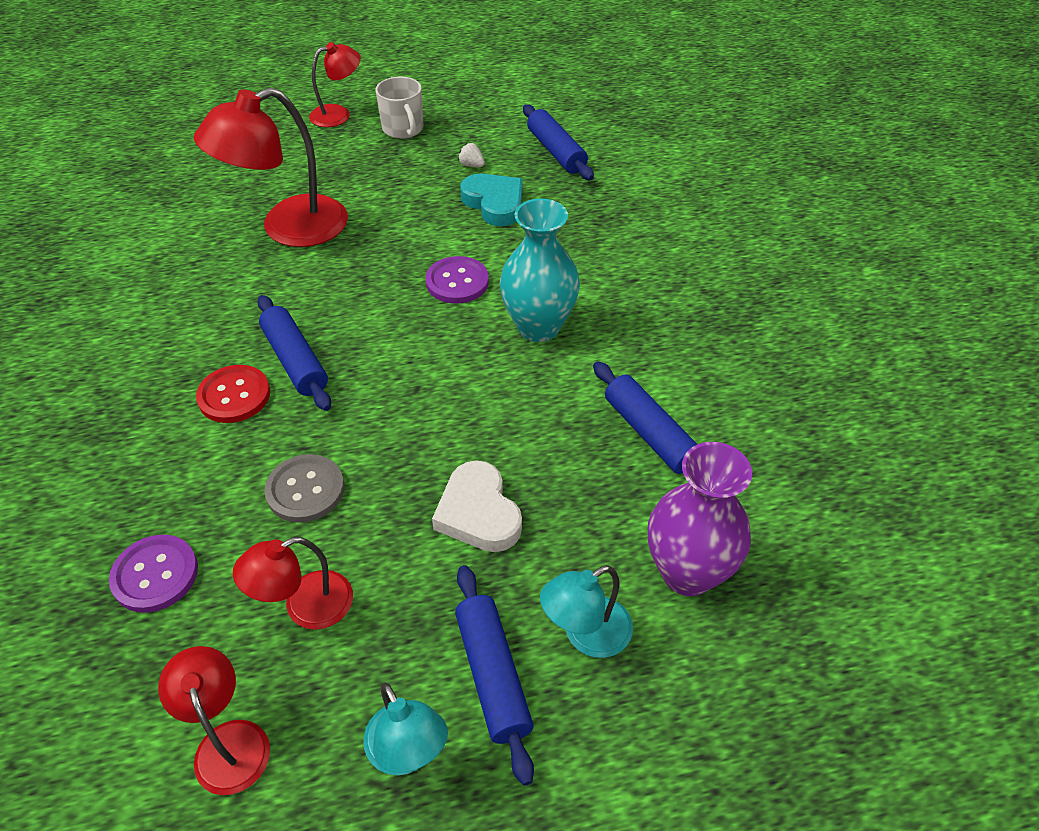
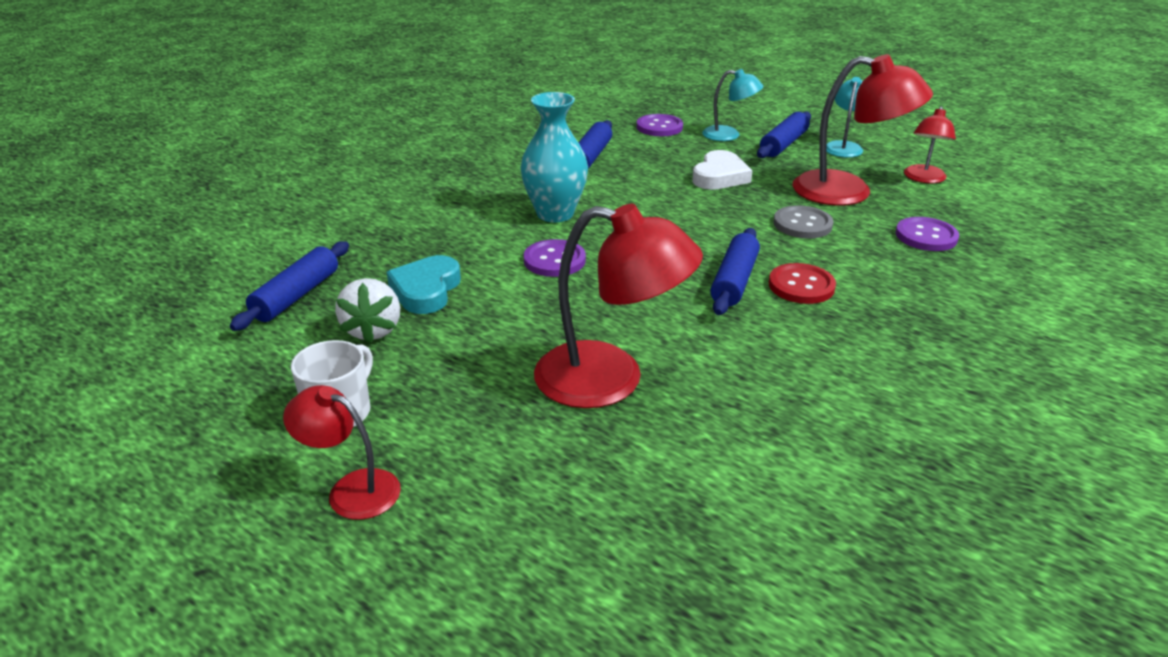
camera: 130 degrees left, 15 degrees down
(305, 606) = (848, 192): red lamp -> red lamp, size x1.80
(471, 165) = (373, 330): white strawberry -> white strawberry, size x2.04
(687, 572) = (659, 127): purple vase -> purple button

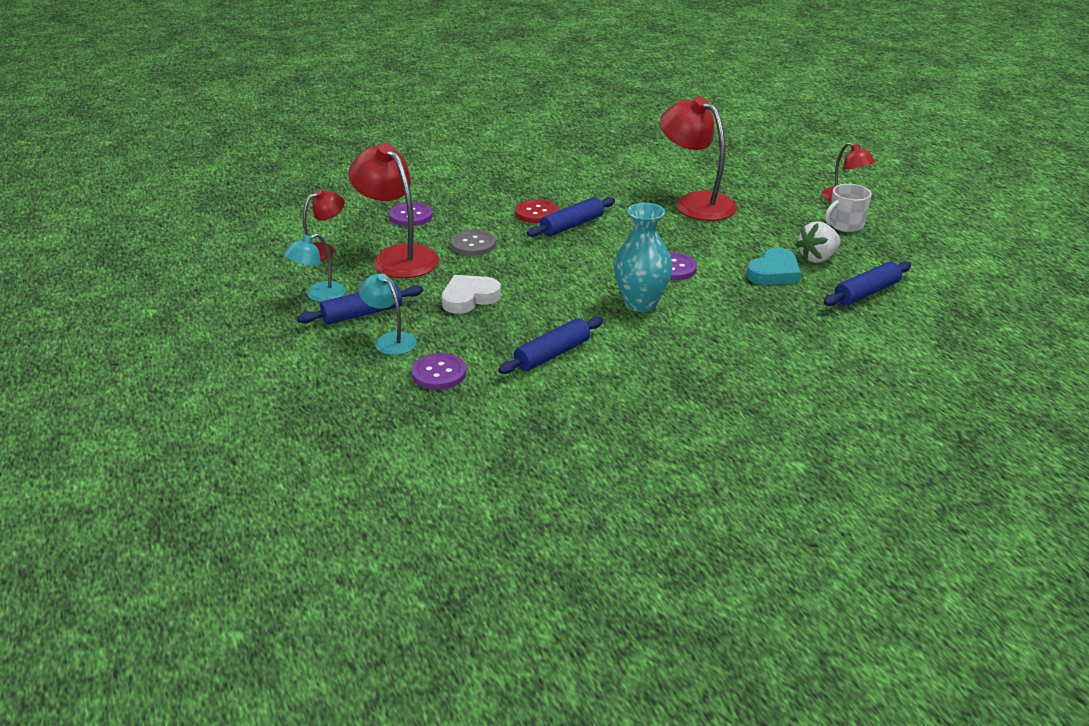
camera: 150 degrees left, 0 degrees up
(373, 330) = (817, 258): white strawberry -> white strawberry turned 150 degrees counterclockwise

